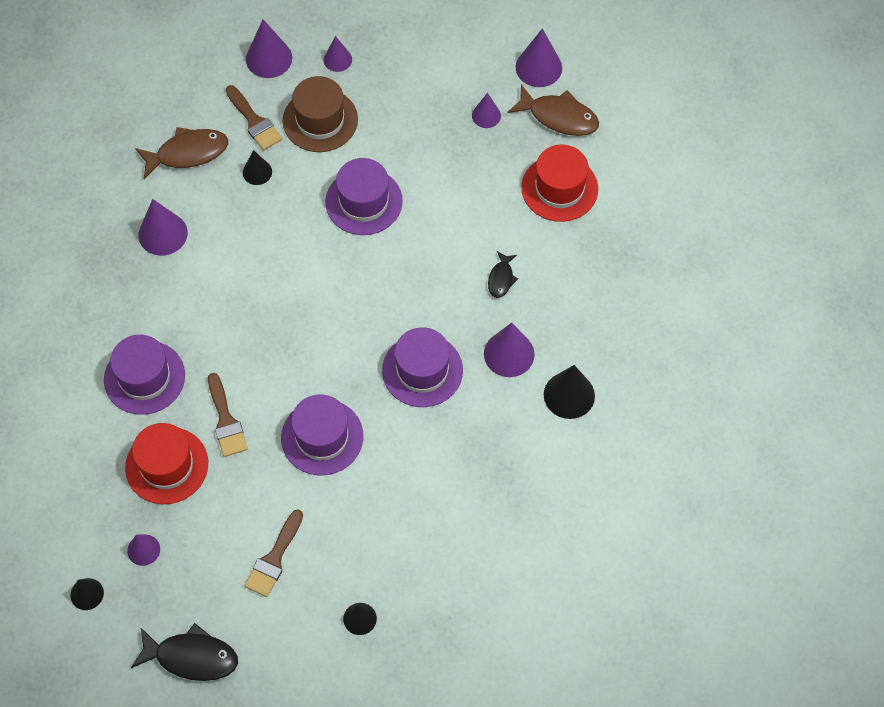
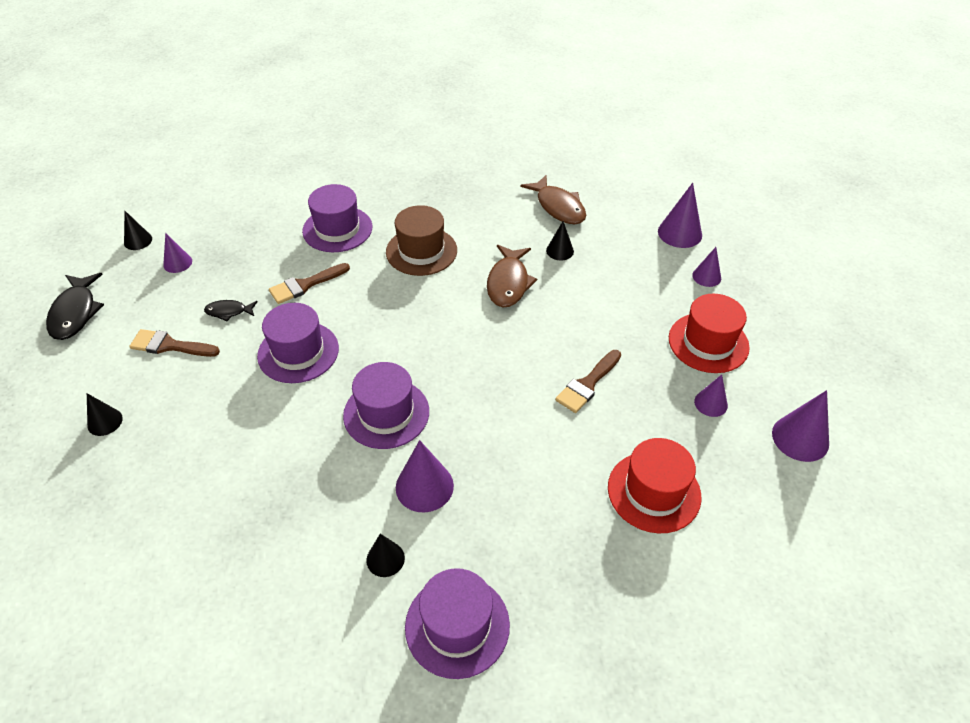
camera: 75 degrees right, 15 degrees down
(163, 234) = (475, 210): purple cone -> none
(167, 465) = (257, 259): red hat -> red hat (708, 342)
(254, 121) = (610, 238): brown brush -> brown brush (587, 384)
(320, 120) = (634, 279): brown hat -> brown hat (421, 251)
(364, 201) = (561, 328): purple hat -> purple hat (457, 625)
(501, 279) = (515, 459): black fish -> black fish (228, 312)
(559, 117) = (747, 471): brown fish -> brown fish (508, 283)
(569, 395) = (385, 559): black cone -> black cone, size x0.61

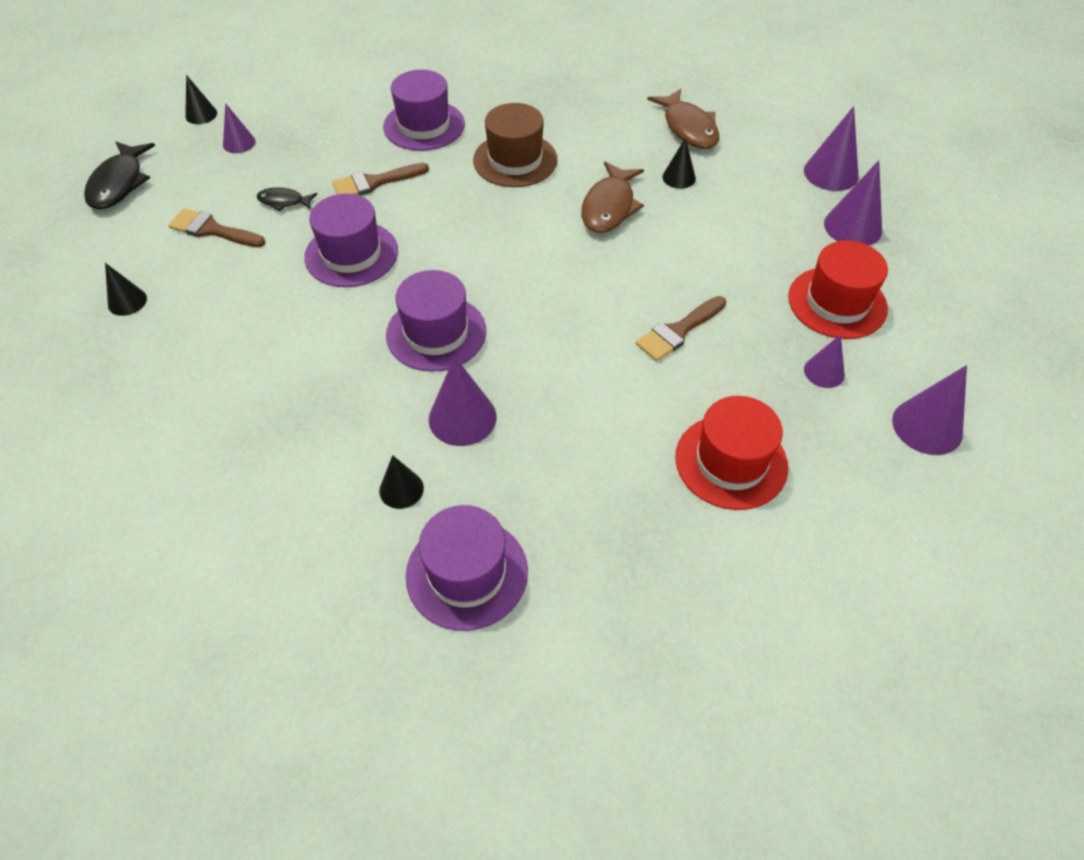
camera: 10 degrees right, 5 degrees up
(706, 276) = (852, 227): purple cone -> purple cone, size x1.63

